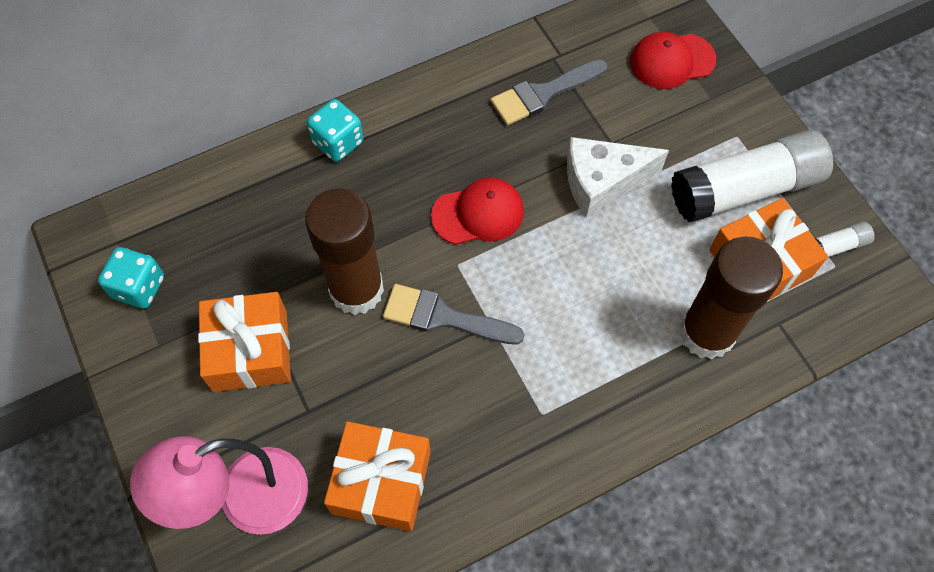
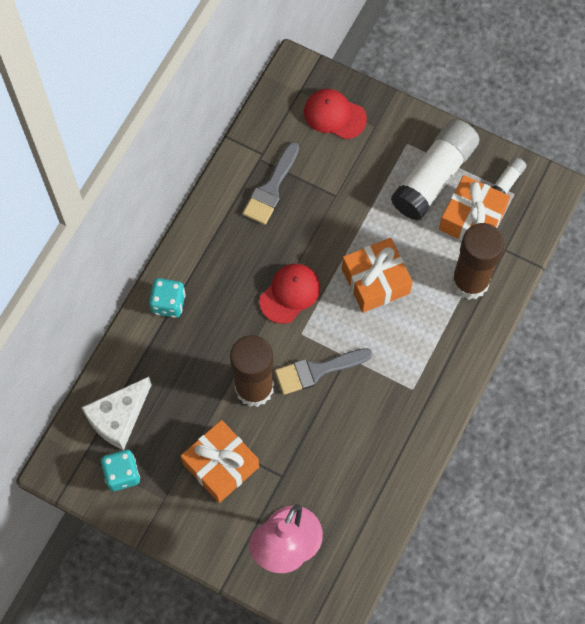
camera: 35 degrees left, 5 degrees up
(381, 482) = (353, 486): orange gift -> orange gift (375, 281)
(602, 181) = (348, 225): white cheese -> white cheese (118, 417)
(672, 61) = (334, 115): red cap -> red cap turned 75 degrees clockwise

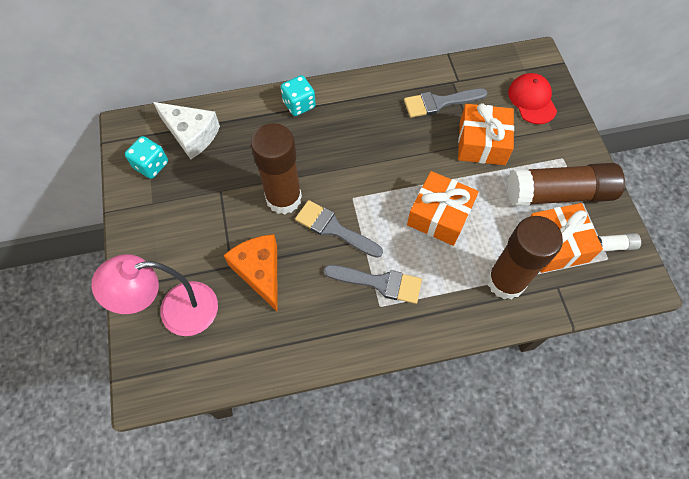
camera: 50 degrees right, 5 degrees down
(118, 417) = (191, 134): white cheese -> white cheese turned 150 degrees counterclockwise
(221, 465) = (206, 220): orange gift -> orange gift (482, 143)
(290, 294) = (375, 169): red cap -> none
(307, 457) = (260, 272): none -> orange cheese
(393, 374) = (379, 283): none -> grey brush
(434, 177) = (558, 194): white glue stick -> brown glue stick

